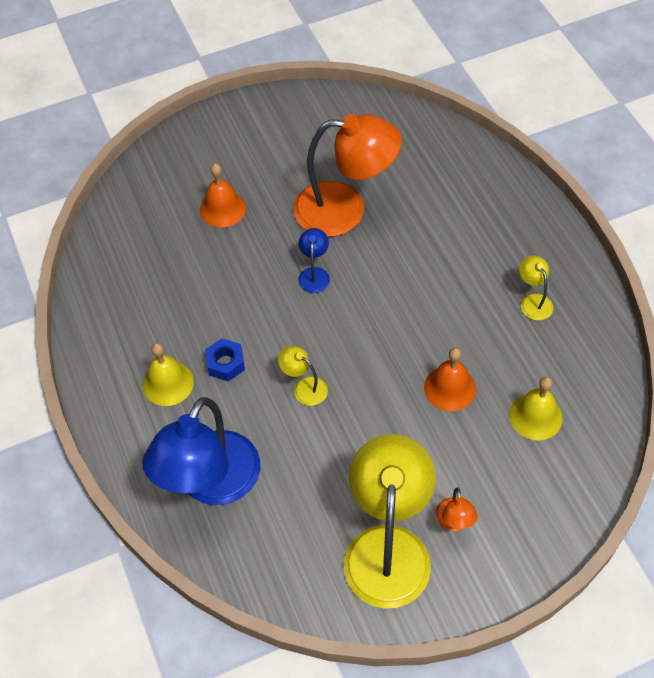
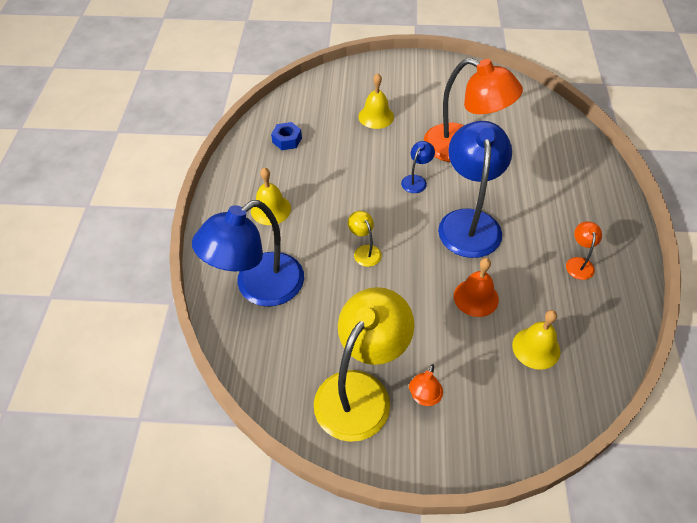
camera: 25 degrees right, 5 degrees down
(222, 209) = (376, 116): orange bell -> yellow bell
(225, 363) = (318, 213): blue nut -> blue nut (287, 140)
(398, 302) = (469, 222): none -> blue lamp
(533, 301) = (579, 263): yellow lamp -> orange lamp

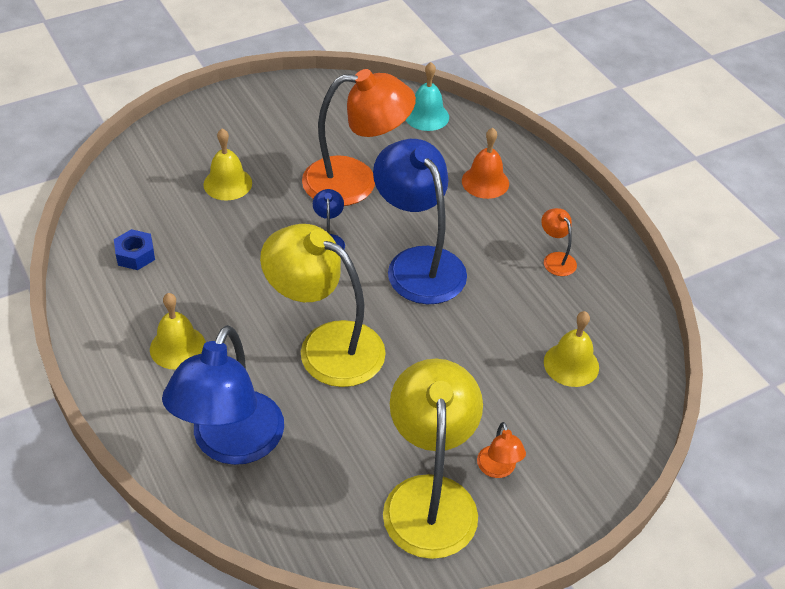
camera: 35 degrees left, 5 degrees down
(364, 251) = (326, 346): yellow lamp -> yellow lamp, size x2.34
(476, 297) = (479, 341): orange bell -> orange bell (485, 182)
(548, 120) = (426, 116): none -> turquoise bell

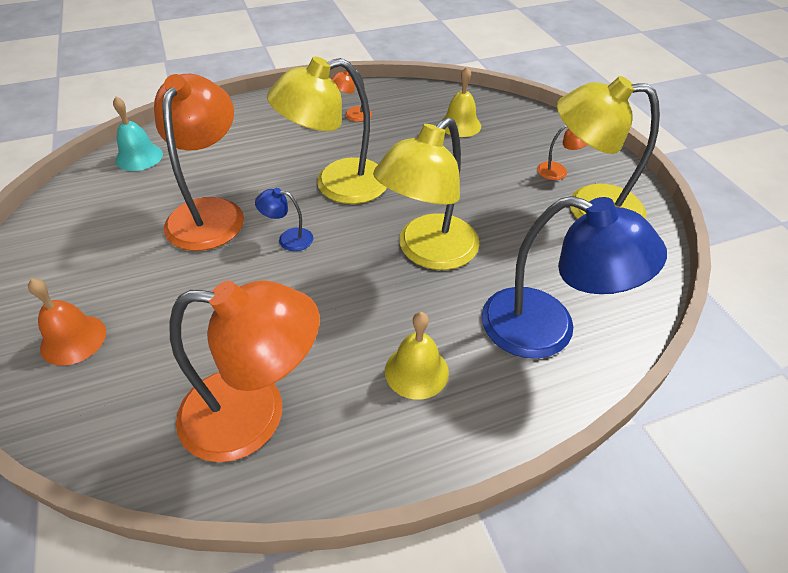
camera: 80 degrees left, 0 degrees up
(135, 255) = (254, 414): blue nut -> orange lamp
(227, 183) = (163, 315): yellow bell -> none
(418, 263) = (337, 185): blue lamp -> yellow lamp
(485, 182) = (248, 136): orange bell -> orange bell (73, 339)

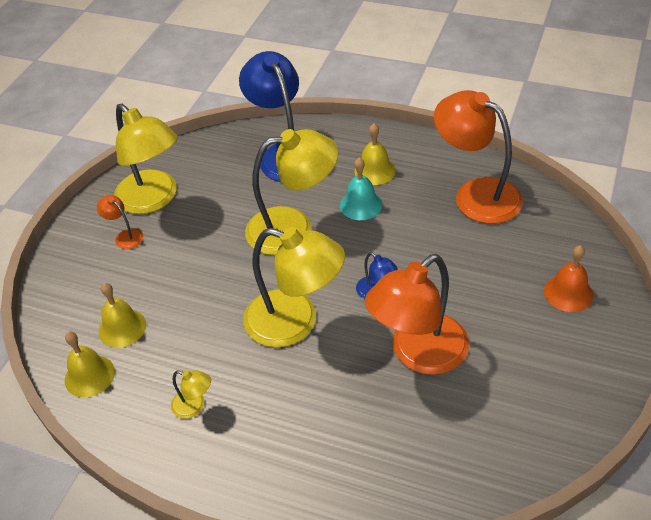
camera: 135 degrees left, 0 degrees up
(139, 157) = (447, 478): turquoise bell -> turquoise bell (361, 205)
(352, 115) = (194, 406): orange lamp -> yellow lamp
(440, 99) = (89, 375): none -> yellow bell

